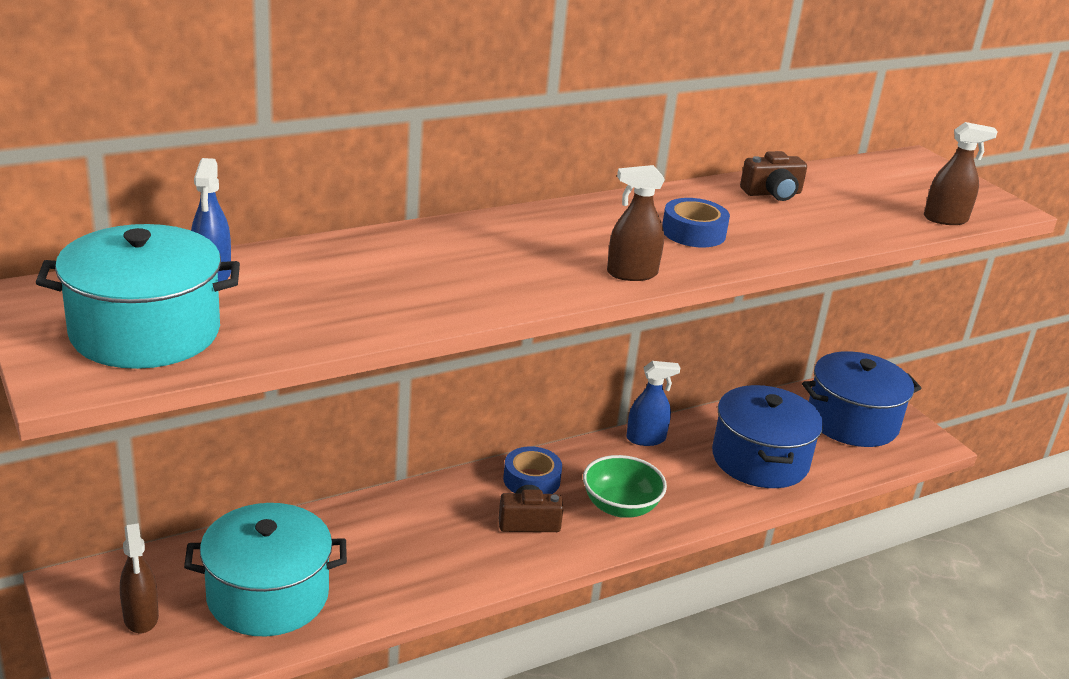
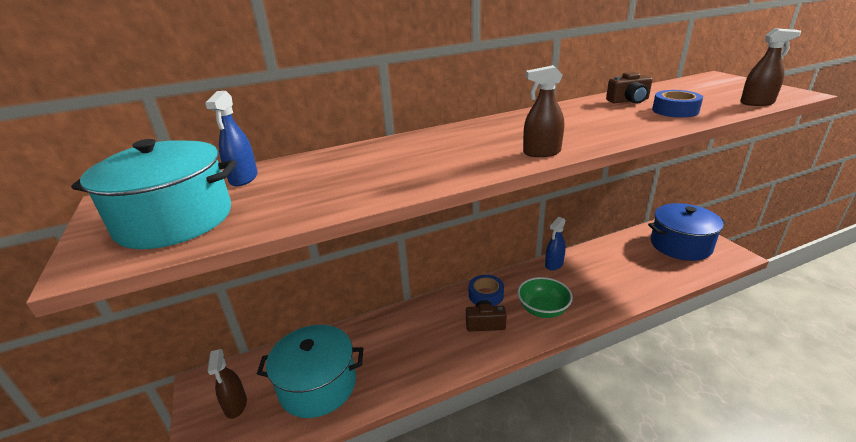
camera: 10 degrees right, 0 degrees up
(646, 439) = (554, 264): blue spray bottle -> blue spray bottle turned 135 degrees clockwise
(693, 232) = (581, 125): blue tape -> blue tape (675, 110)
(760, 460) = (627, 273): blue pot -> none

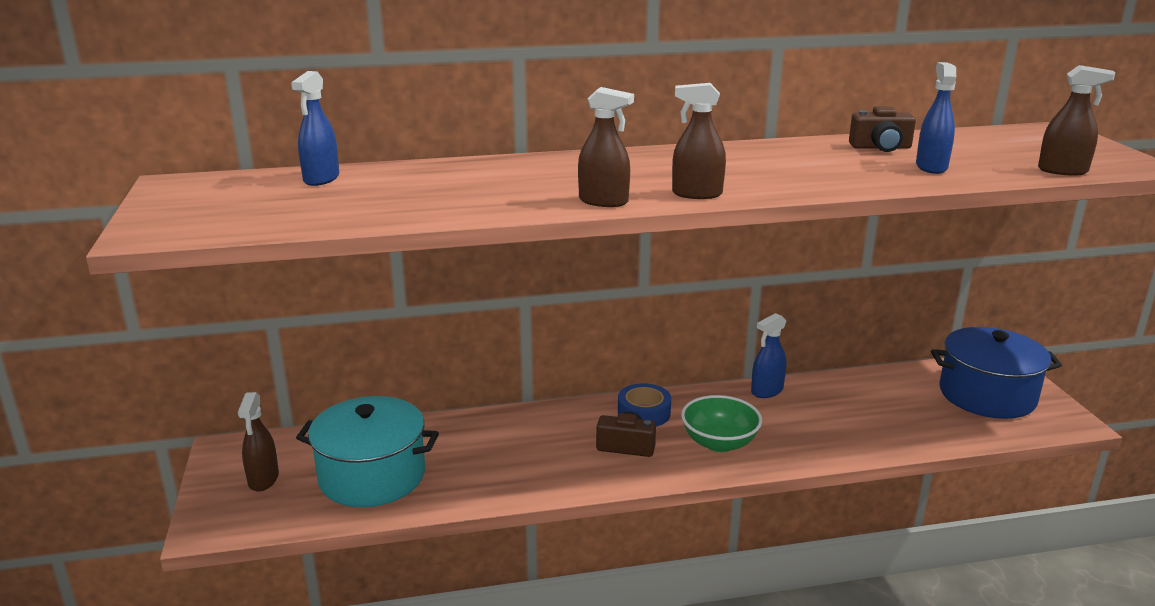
camera: 10 degrees right, 5 degrees down
(175, 220) = (236, 209): turquoise pot -> none
(478, 169) = (603, 201): none -> brown spray bottle
(675, 110) = (931, 167): blue tape -> blue spray bottle

